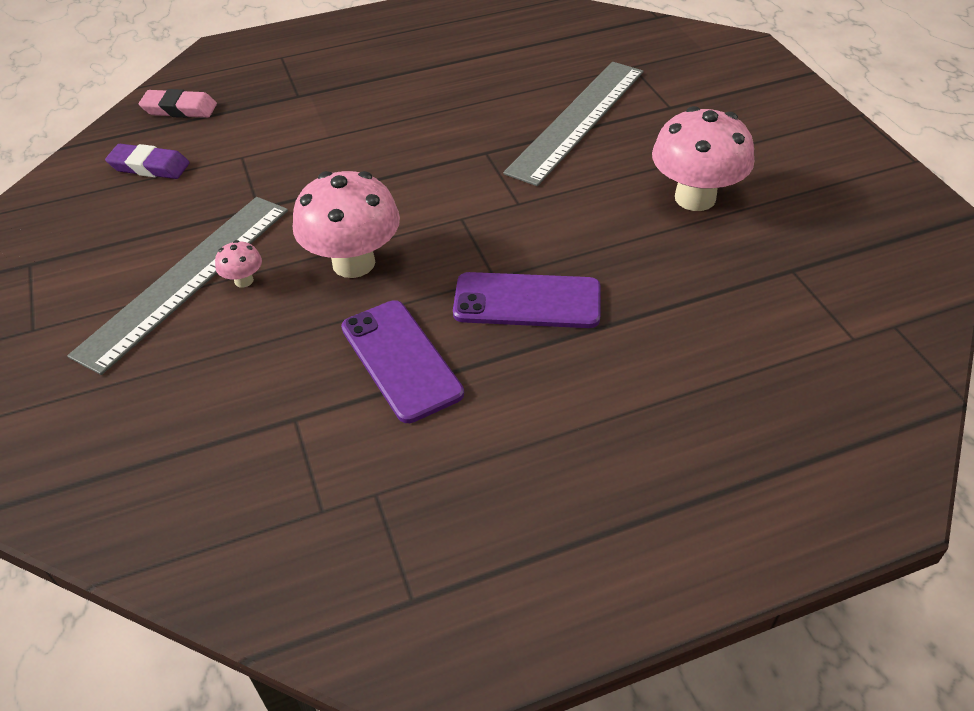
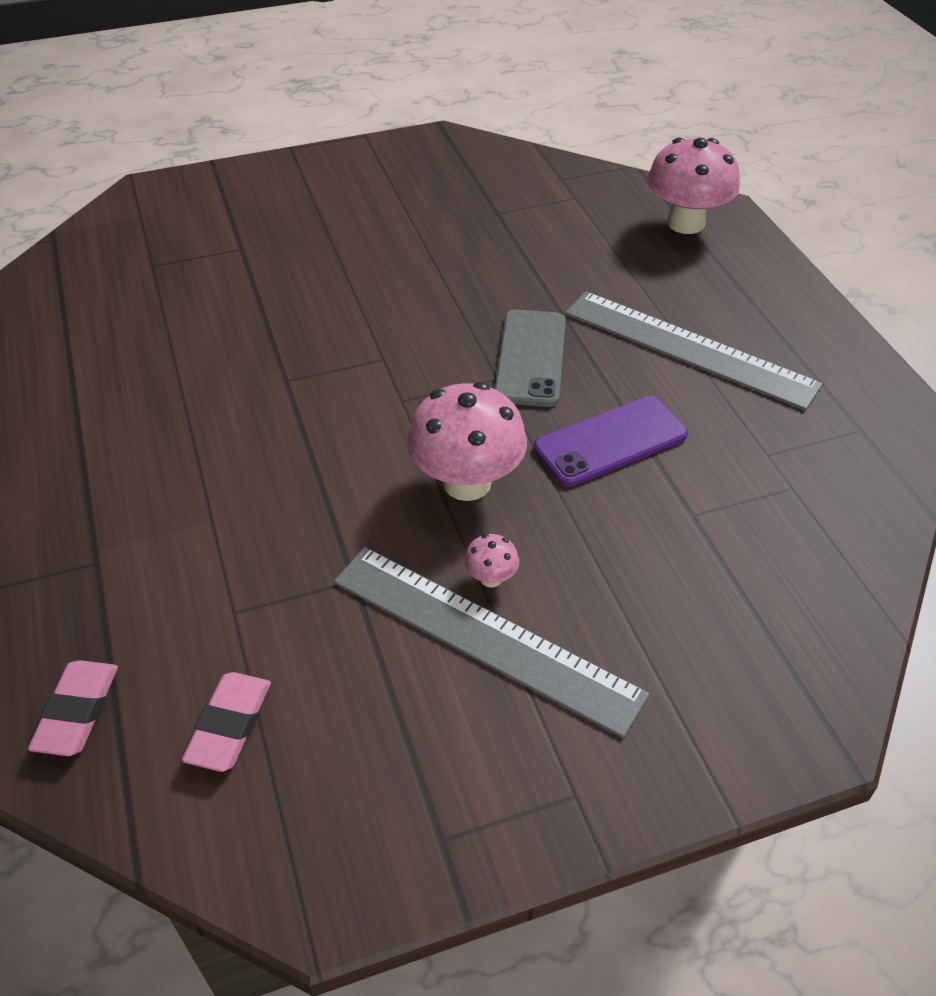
camera: 90 degrees left, 0 degrees up
(149, 166) = (229, 725): purple eraser -> pink eraser
(527, 301) = (531, 358): purple phone -> grey phone
(578, 120) = (245, 310): grey ruler -> grey ruler (689, 348)
(695, 198) = (394, 249): pink mushroom -> pink mushroom (685, 223)

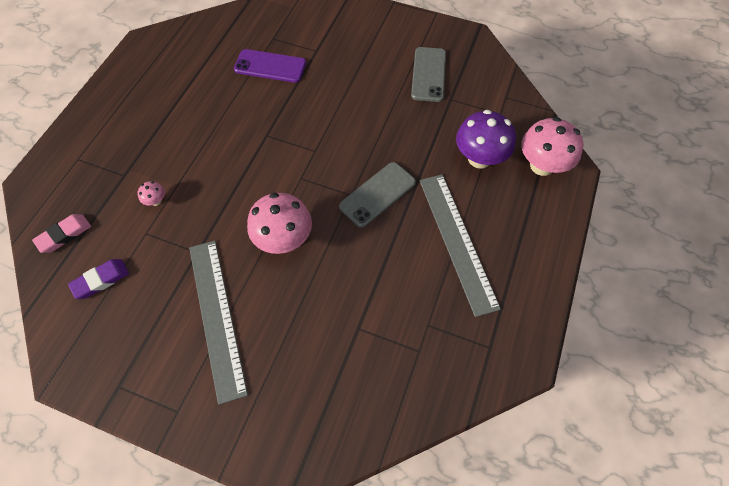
camera: 40 degrees right, 15 degrees up
(229, 725) = (101, 280): pink eraser -> purple eraser
(436, 201) = (428, 74): none -> grey phone
(491, 578) = (246, 292): pink mushroom -> pink mushroom (156, 201)
(608, 253) = (479, 158): none -> purple mushroom
(610, 441) = (364, 264): purple phone -> purple phone (270, 66)

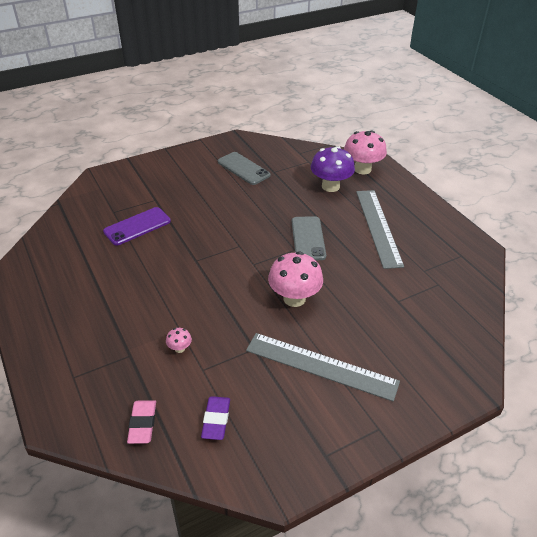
camera: 50 degrees left, 20 degrees down
(457, 241) = (378, 227): grey ruler -> grey ruler turned 60 degrees clockwise

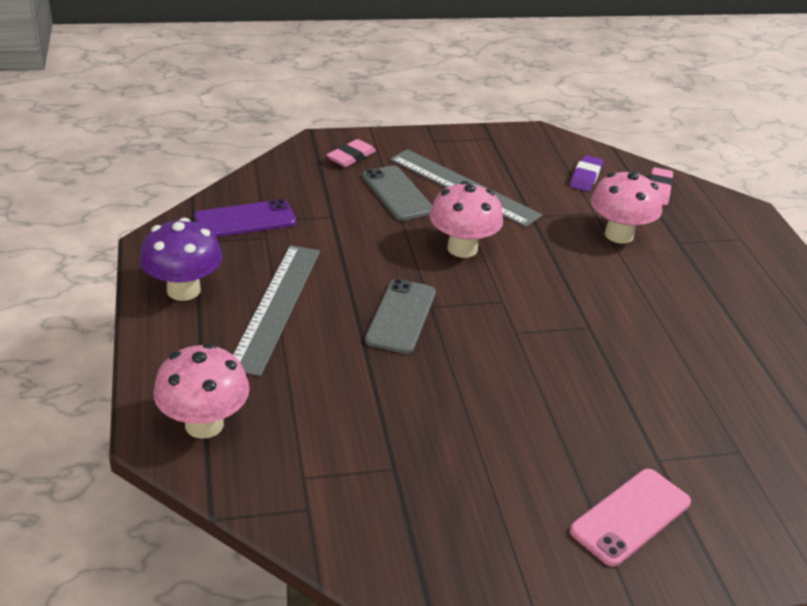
camera: 165 degrees left, 5 degrees down
(137, 226) = (687, 407): purple phone -> purple phone (245, 220)
(168, 176) = (630, 517): none -> pink phone
(179, 348) = (619, 235): pink mushroom -> pink mushroom, size x2.29
(243, 168) = (457, 494): grey phone -> grey phone (397, 193)
(330, 186) = (299, 400): purple mushroom -> purple mushroom (183, 290)
(433, 374) = (351, 157): none -> pink eraser

